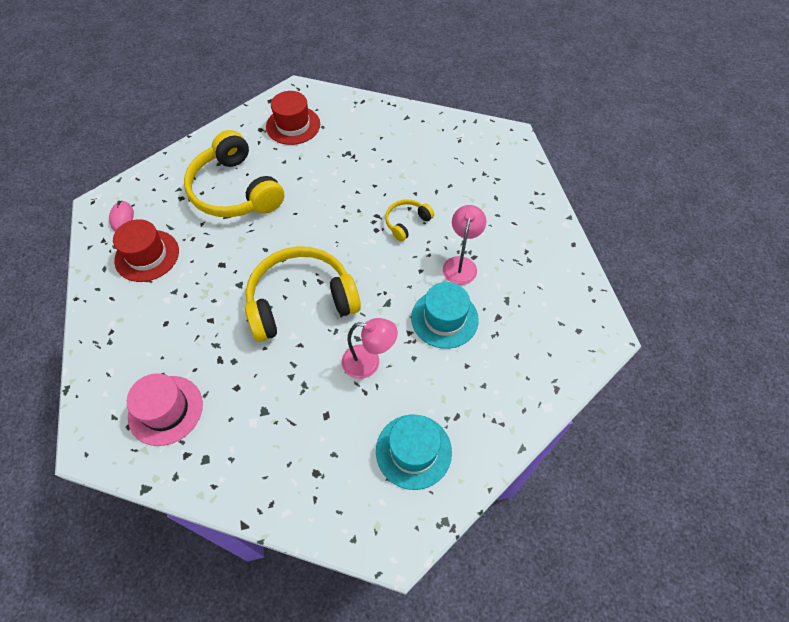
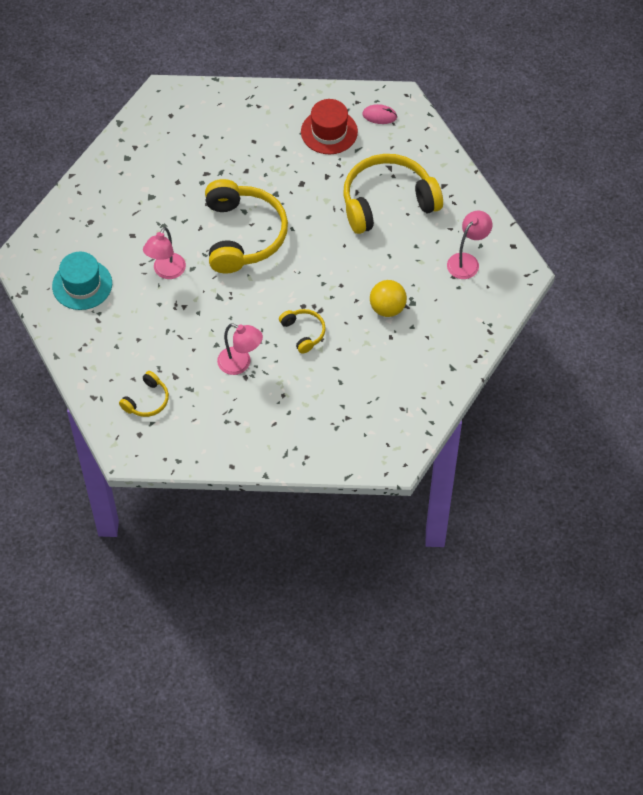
camera: 105 degrees right, 0 degrees up
(165, 410) = (175, 137): pink hat -> none
(293, 125) = (467, 261): red hat -> pink lamp
(359, 168) = (387, 308): none -> yellow ball
(444, 318) = (188, 335): turquoise hat -> none
(537, 335) = (147, 400): none -> yellow headphones

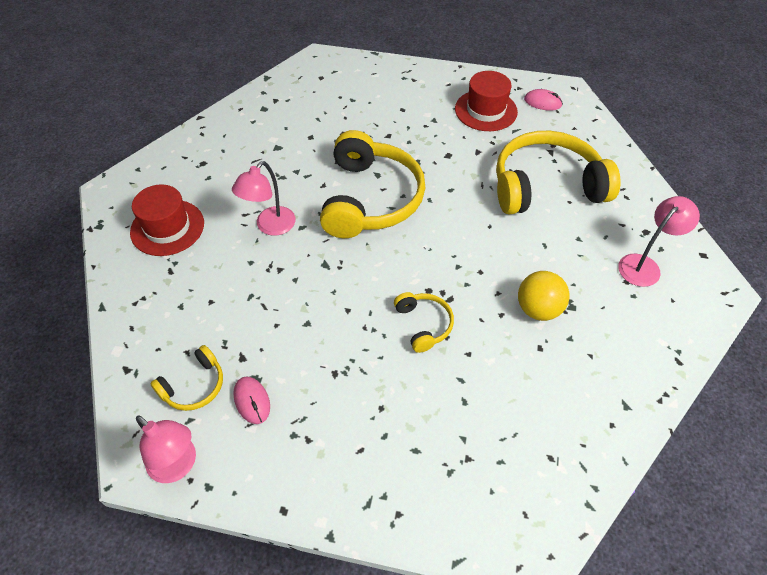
camera: 10 degrees right, 5 degrees down
(82, 285) = (167, 227): turquoise hat -> red hat
(191, 404) = (252, 401): none -> pink mouse
(240, 364) = (332, 354): pink lamp -> pink lamp (178, 466)

